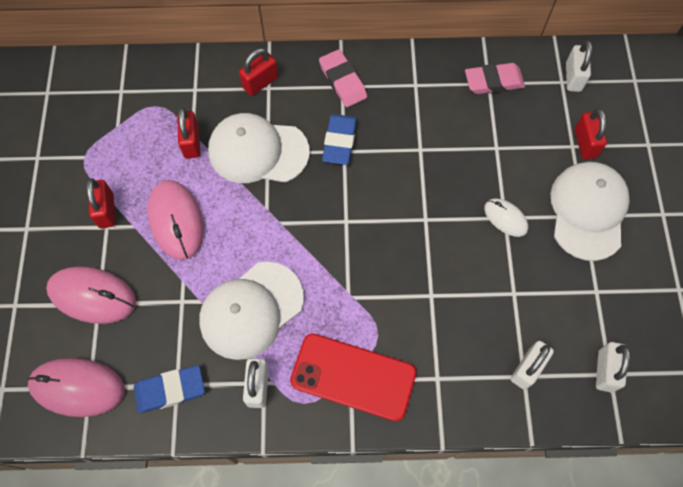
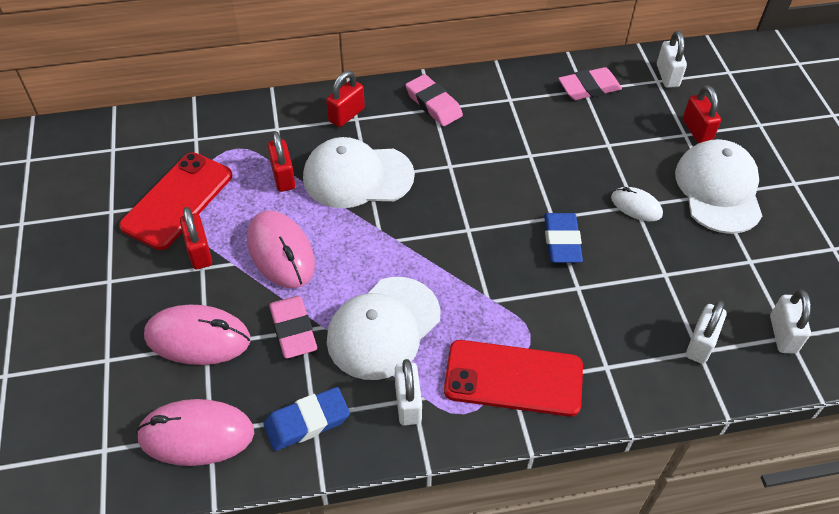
camera: 10 degrees left, 15 degrees down
(95, 155) = (177, 200): none -> red phone
(174, 300) = (293, 330): none -> pink eraser
(339, 141) = (443, 158): blue eraser -> blue eraser (562, 241)

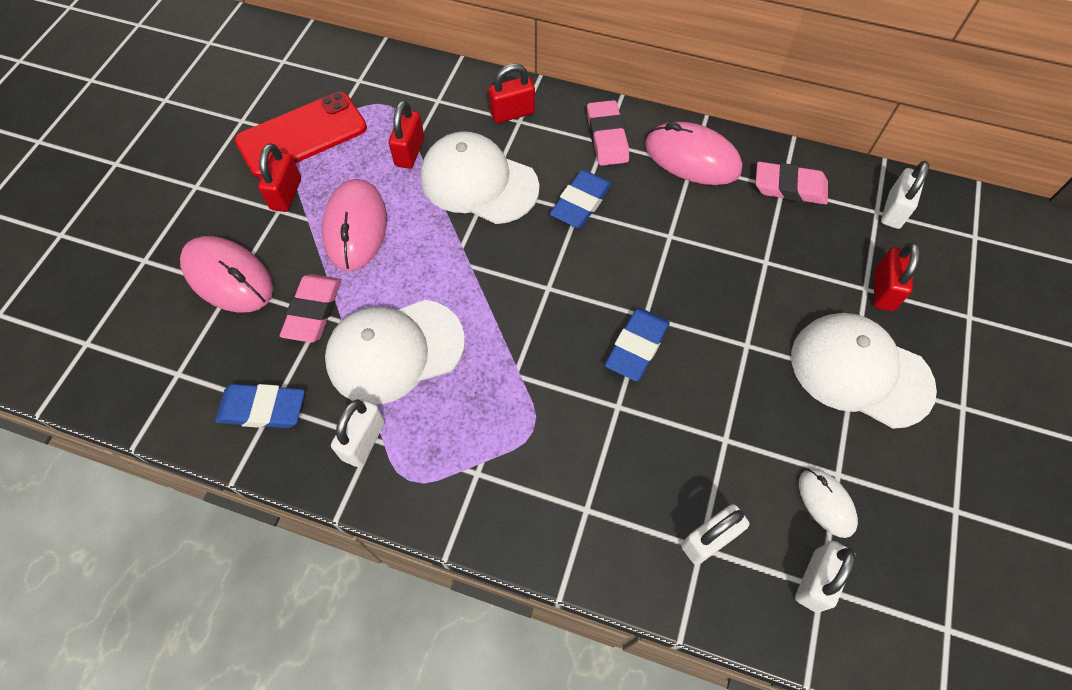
camera: 30 degrees right, 10 degrees up
(196, 435) = (164, 370): pink mouse -> pink mouse (692, 158)
(448, 159) = (581, 203): none -> blue eraser
(513, 378) = (482, 470): red phone -> none
(636, 206) = (747, 346): white mouse -> white mouse (826, 503)
(718, 189) = (860, 371): white cap -> white cap turned 90 degrees counterclockwise

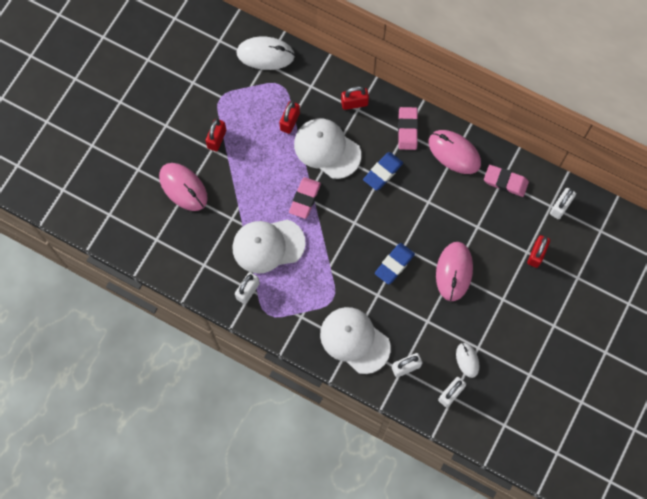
camera: 10 degrees right, 10 degrees up
(263, 409) = (199, 266): blue eraser -> none
(302, 135) = (228, 99): red phone -> none
(313, 311) = (227, 215): pink eraser -> pink eraser (305, 199)
(355, 227) = (254, 168): pink mouse -> pink mouse (454, 272)
(358, 69) = (265, 54): none -> white mouse
(860, 371) = (507, 298): white cap -> white cap (354, 340)

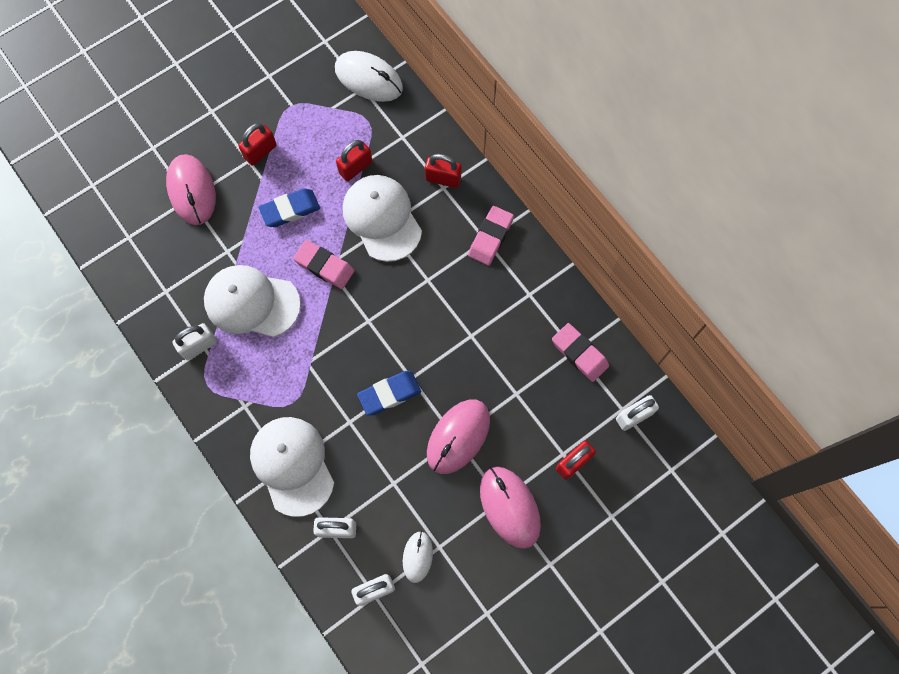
camera: 25 degrees right, 0 degrees up
(305, 199) = (324, 266): pink eraser -> pink eraser turned 75 degrees clockwise
(383, 172) = (434, 275): blue eraser -> blue eraser (290, 210)
(454, 153) = (533, 290): pink mouse -> pink mouse (509, 507)

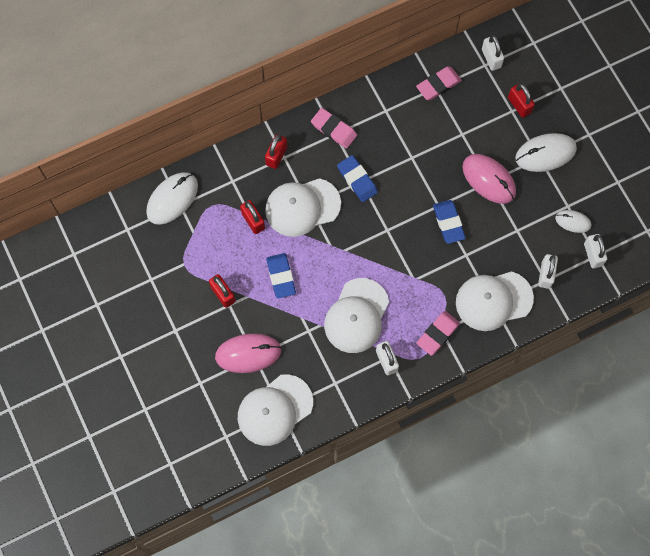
camera: 80 degrees left, 0 degrees up
(127, 231) = (275, 410): none -> white cap
(324, 266) = (335, 256): pink eraser -> pink eraser (438, 334)
(428, 275) = (357, 180): none -> blue eraser
(509, 507) = (545, 153): pink mouse -> white mouse

